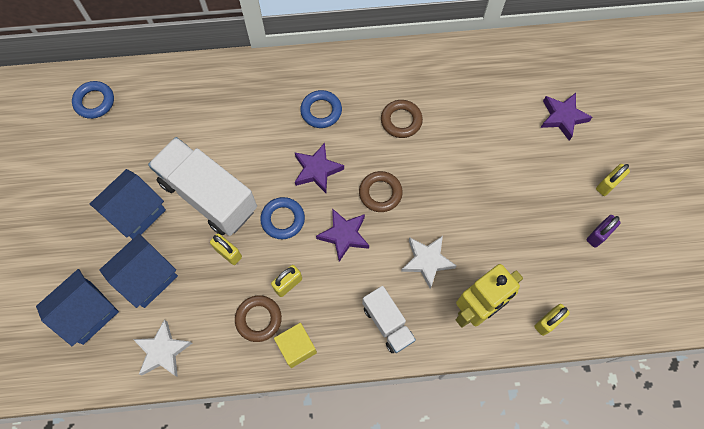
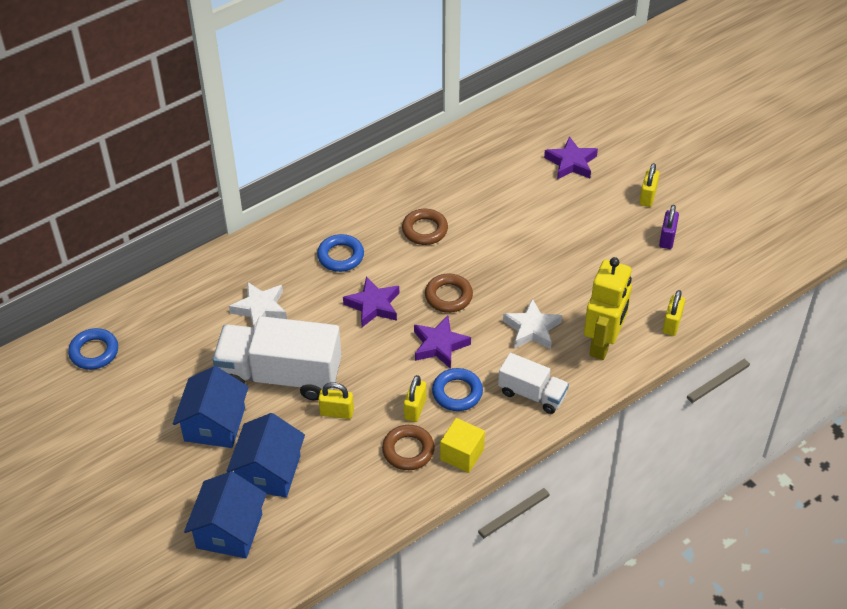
camera: 30 degrees left, 20 degrees down
(163, 351) = (333, 522): white star -> white star (260, 309)
(283, 219) = (370, 360): blue ring -> blue ring (457, 392)

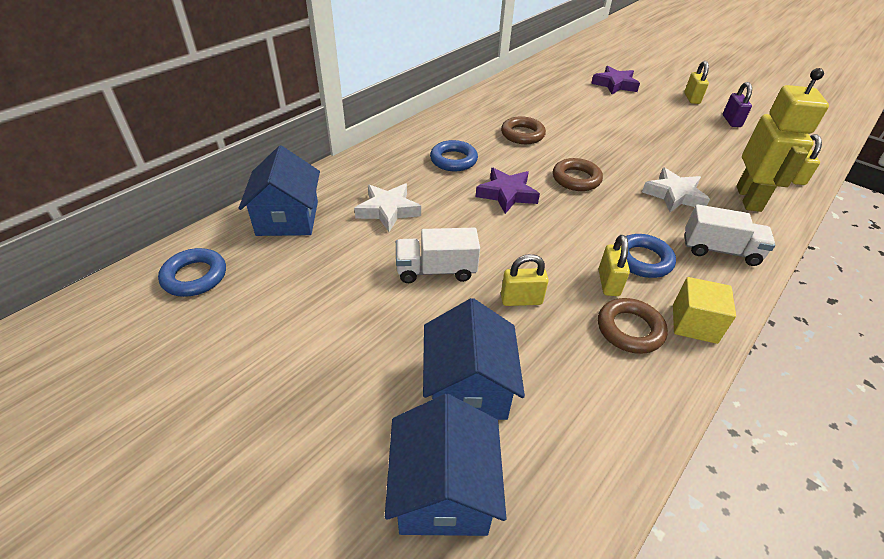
camera: 15 degrees left, 5 degrees down
(214, 424) = (373, 337): blue house -> blue house (287, 218)
(280, 375) = (436, 270): white truck -> white truck, size x0.55
(439, 345) = (594, 219): purple star -> none

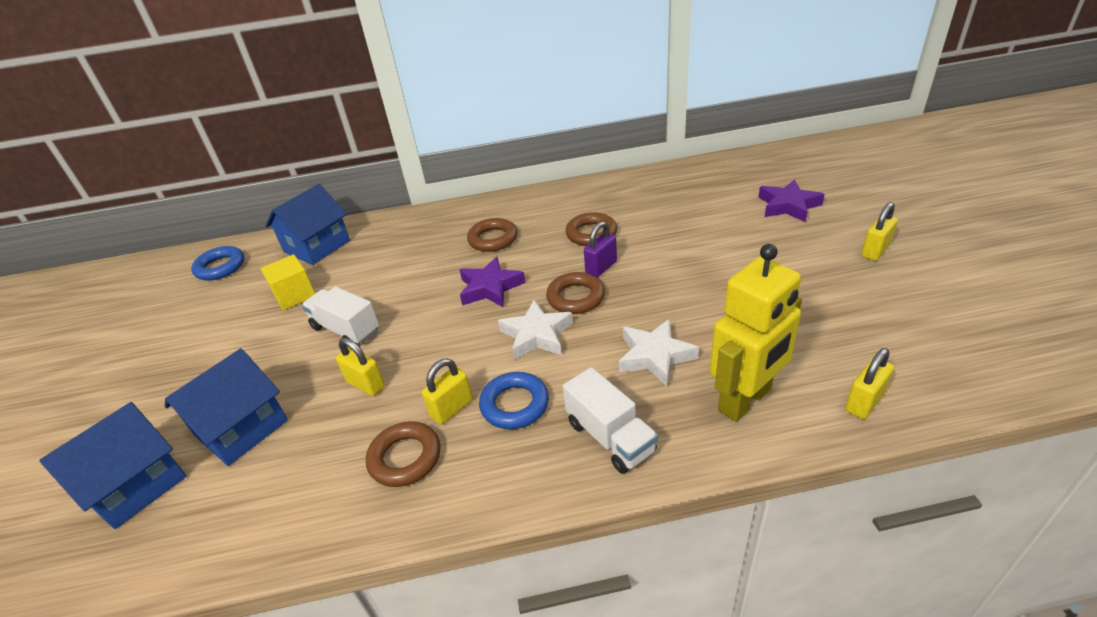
camera: 45 degrees right, 5 degrees down
(388, 210) = (383, 266): white star -> white star (536, 335)
(453, 160) = (493, 239): blue ring -> brown ring
(694, 324) = (466, 488): yellow cube -> yellow cube (294, 295)
(731, 121) = (889, 298): purple padlock -> purple padlock (601, 267)

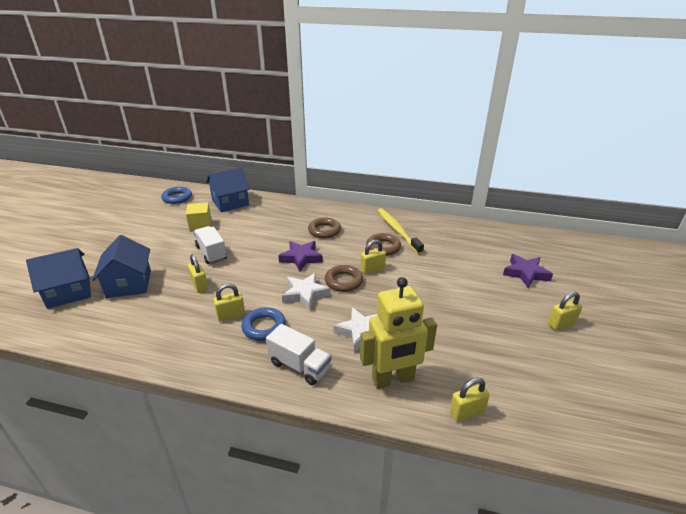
camera: 20 degrees right, 5 degrees down
(241, 428) = (129, 284): blue house -> blue house turned 75 degrees counterclockwise
(405, 458) = (190, 331): brown ring -> none
(592, 205) = (397, 230): none -> yellow toothbrush
(601, 267) = (372, 269): purple padlock -> yellow padlock
(610, 437) = (299, 366): white truck -> white truck turned 45 degrees counterclockwise

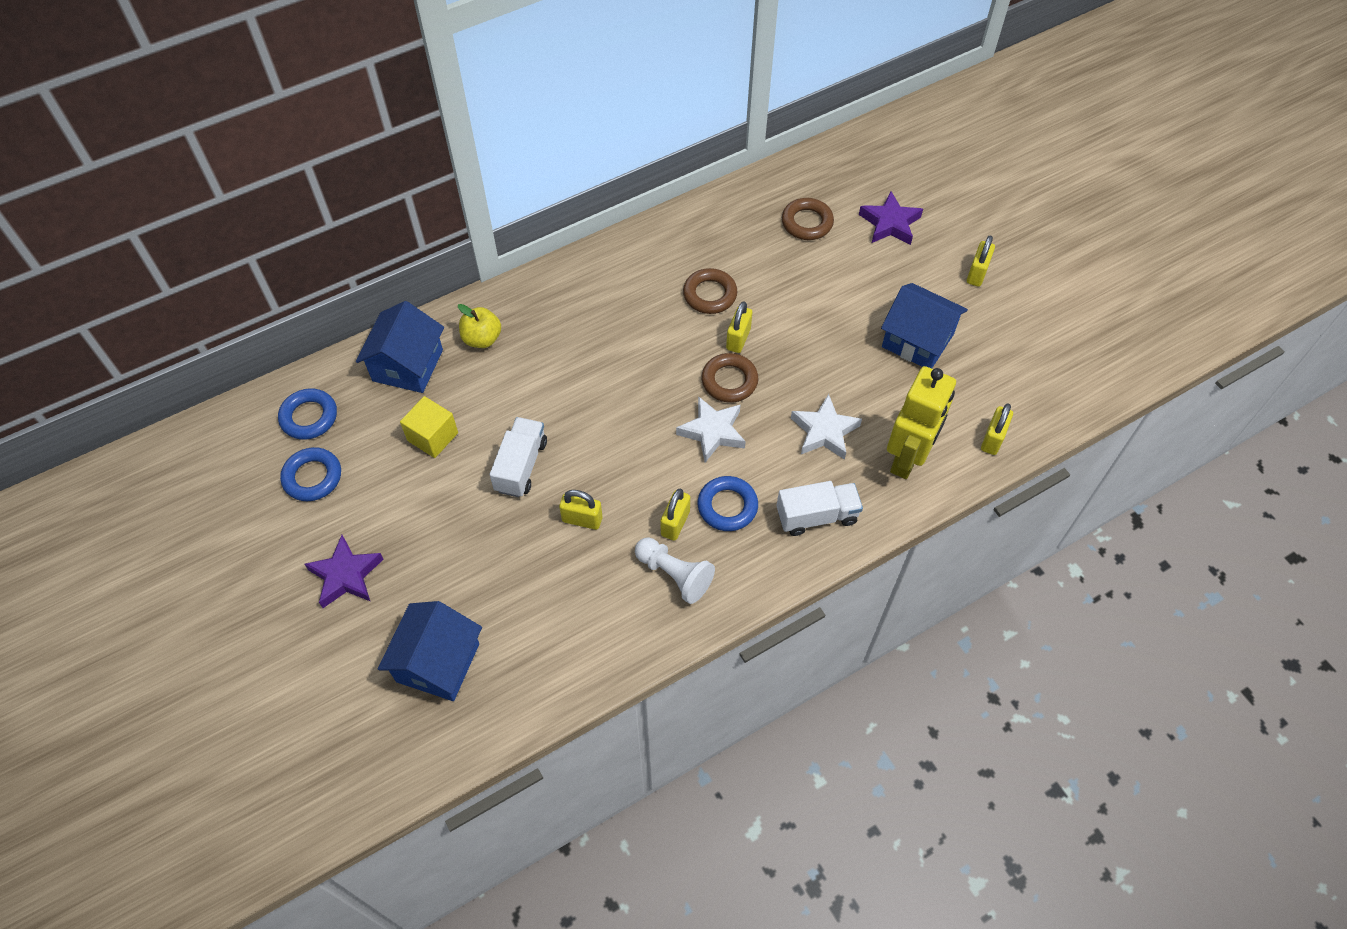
camera: 45 degrees left, 25 degrees up
(129, 284) = (493, 589): blue house -> blue house (917, 340)
(147, 213) = (312, 477): none -> blue ring
(196, 335) = (674, 575): none -> white pawn
(211, 253) = (521, 466): white truck -> white truck turned 90 degrees clockwise
(267, 210) = (482, 339): none -> yellow apple
(301, 258) = (640, 385): purple star -> purple star (346, 575)
(324, 231) = (608, 320): brown ring -> brown ring (807, 222)
(397, 230) = (693, 252): yellow toothbrush -> none

